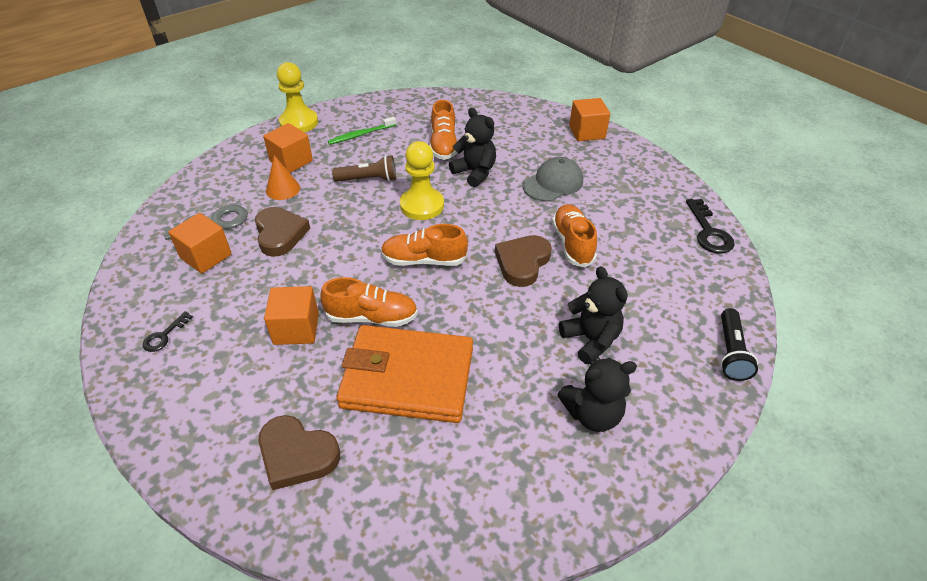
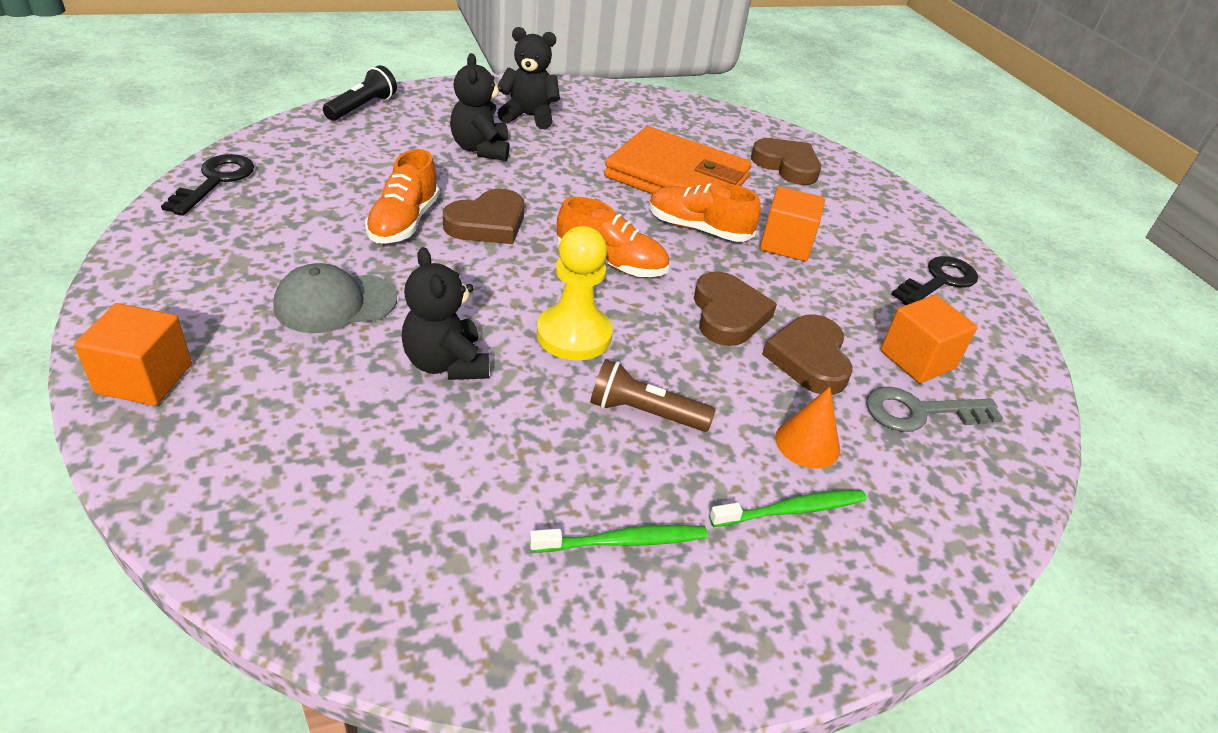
camera: 165 degrees left, 5 degrees down
(164, 335) = (938, 281): black key -> black key, size x1.74
(291, 161) = (791, 510): orange cube -> green toothbrush
(299, 122) = (770, 647): yellow pawn -> none
(335, 248) = (728, 314): none -> brown heart
(443, 145) = (458, 446): orange shoe -> none

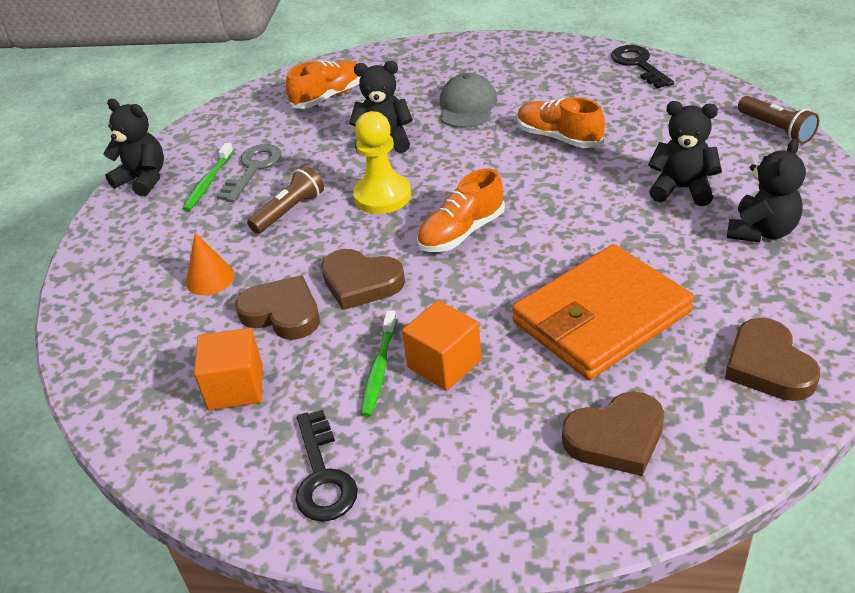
camera: 125 degrees right, 0 degrees up
(144, 378) = (428, 53): orange cube -> none
(215, 181) = (638, 65): black key -> black key turned 150 degrees counterclockwise
(362, 107) = (776, 129): black flashlight -> brown flashlight
(487, 223) = (544, 177): brown heart -> brown heart (768, 366)
(658, 655) = (143, 179): none -> black teddy bear
(698, 229) = (495, 303): orange shoe -> orange shoe (328, 97)
(791, 510) = (172, 251): green toothbrush -> green toothbrush (379, 369)
(920, 412) = (186, 357): grey key -> grey key (253, 169)

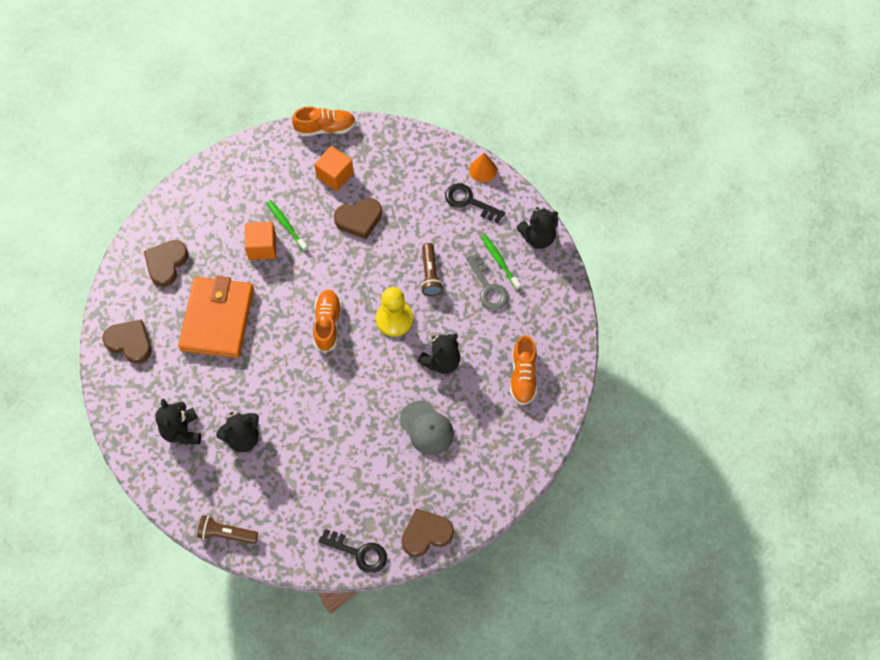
camera: 130 degrees right, 25 degrees up
(210, 278) = (416, 211): orange cone -> orange cone (483, 170)
(322, 475) = (260, 170): black key -> black key (469, 202)
(361, 283) = (343, 260): brown heart -> brown heart (426, 534)
(558, 137) = (345, 436): orange shoe -> orange shoe (325, 128)

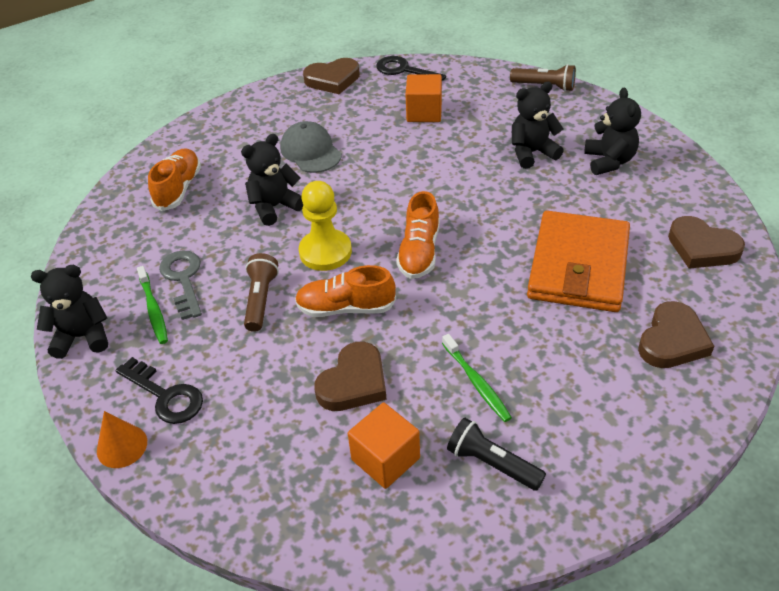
camera: 170 degrees left, 20 degrees down
(262, 247) = (516, 353): orange cube -> orange cube (424, 112)
(277, 178) = (492, 463): none -> black flashlight
(325, 128) = (394, 556): orange shoe -> orange shoe (346, 308)
(359, 219) = (353, 382): brown heart -> brown heart turned 135 degrees clockwise

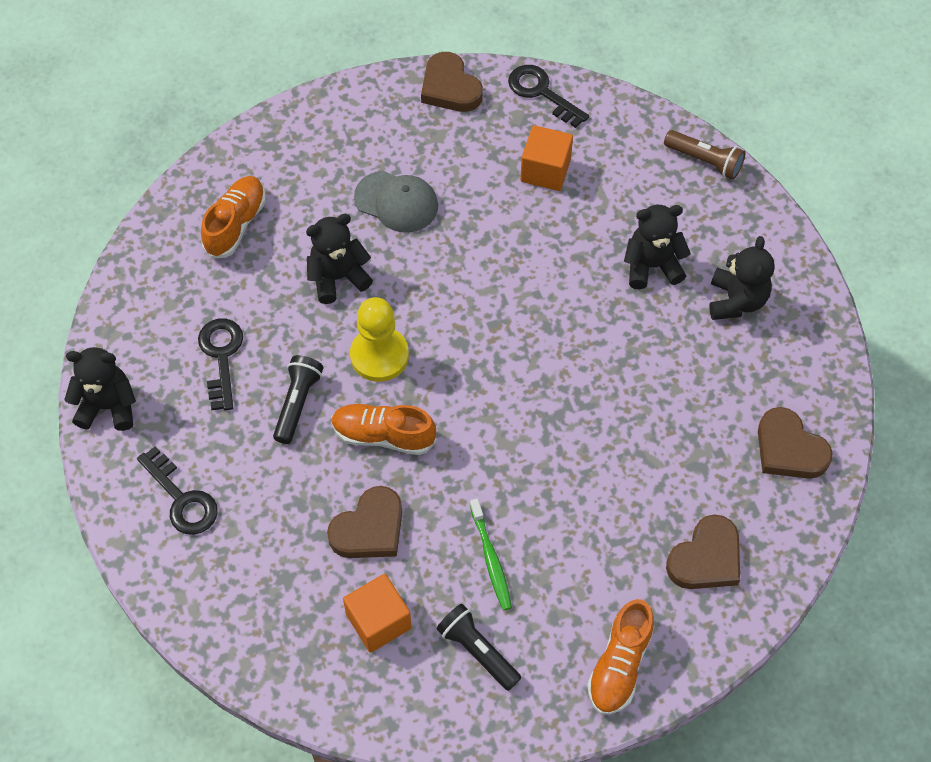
camera: 10 degrees right, 15 degrees up
(122, 446) = (132, 546): orange cone -> none
(153, 309) = (185, 389): green toothbrush -> none
(183, 280) = (221, 357): grey key -> black key
(261, 300) = (297, 403): brown flashlight -> black flashlight
(310, 151) = (396, 202): grey cap -> grey cap turned 135 degrees clockwise
(333, 79) = (450, 87): brown heart -> brown heart turned 60 degrees clockwise
(419, 252) = (480, 380): orange shoe -> orange shoe (619, 665)
(578, 266) = (645, 441): orange wallet -> none

